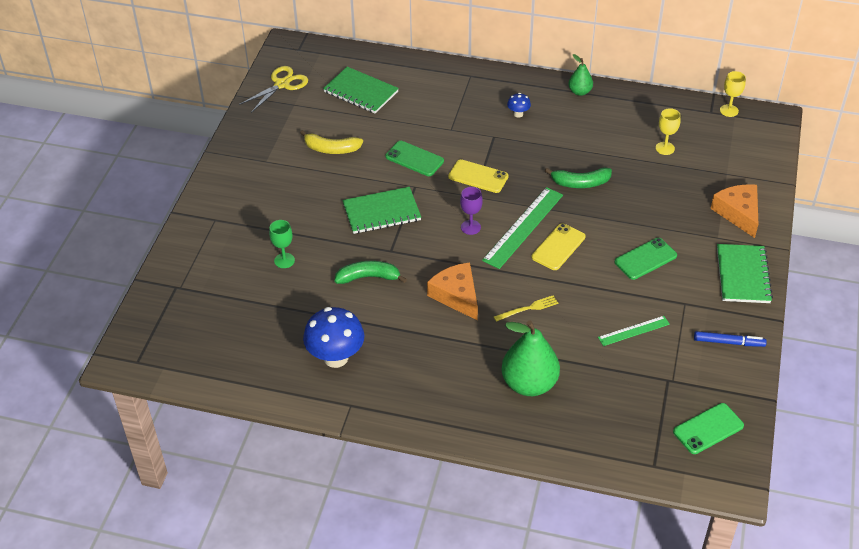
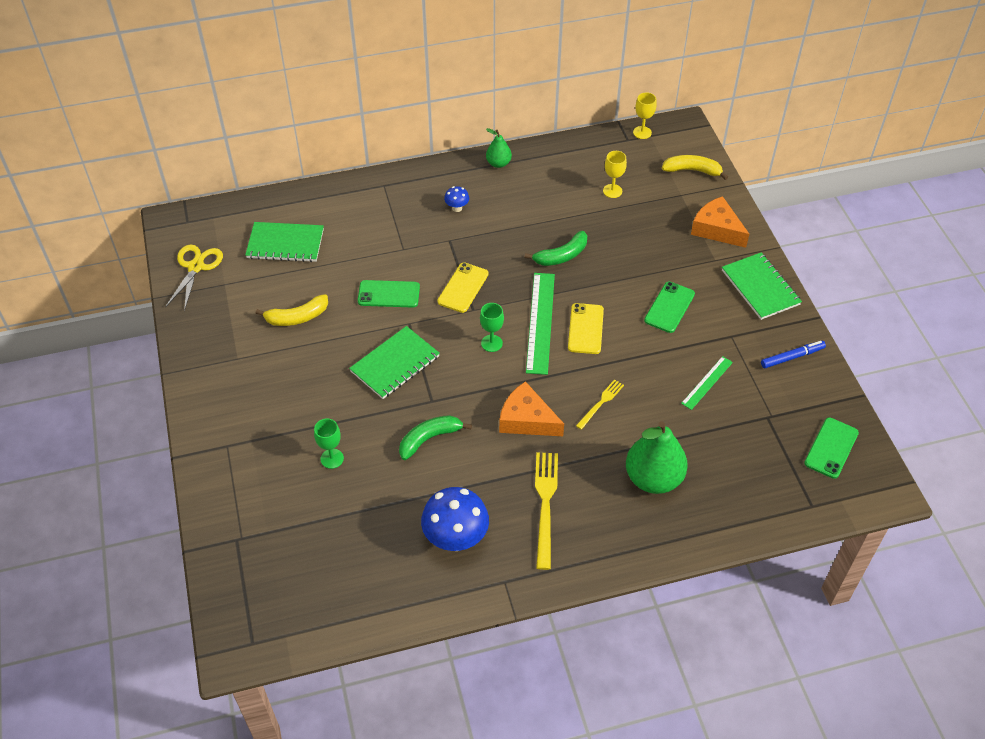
camera: 30 degrees left, 5 degrees up
(424, 364) = (545, 504): none -> yellow fork
(470, 227) = (491, 343): purple goblet -> green goblet
(478, 176) = (463, 288): yellow phone -> yellow phone turned 60 degrees counterclockwise
(752, 158) = (692, 170): none -> yellow banana

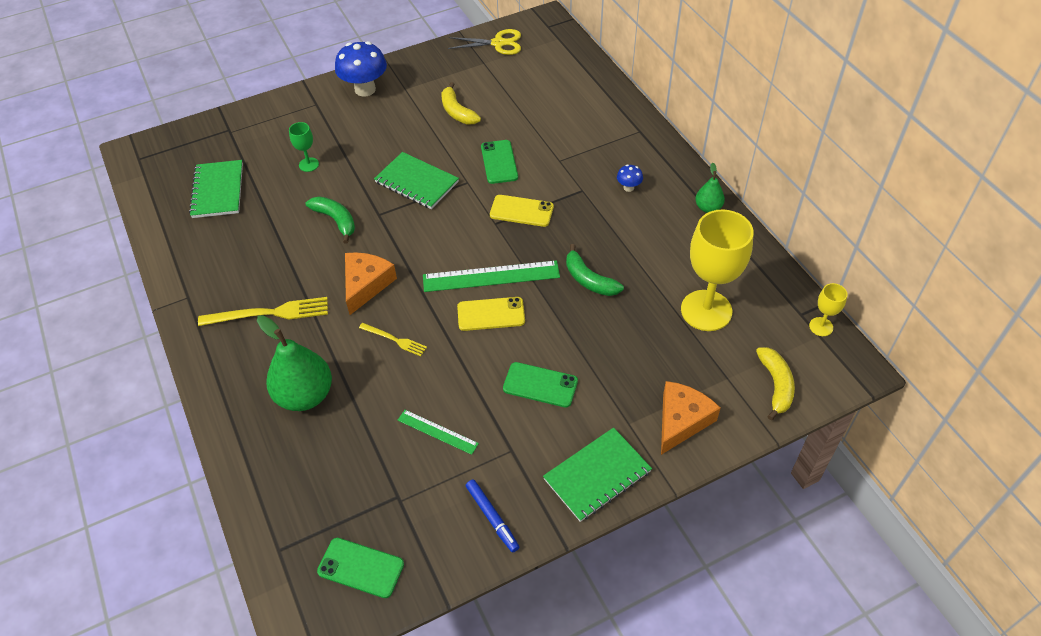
camera: 80 degrees right, 0 degrees up
(285, 244) = (541, 86): green notebook -> green notebook (218, 190)
(456, 539) = (231, 257): blue mushroom -> blue mushroom (365, 89)
(491, 343) = (455, 244): green goblet -> none
(612, 191) = (706, 310): yellow goblet -> yellow goblet, size x2.21

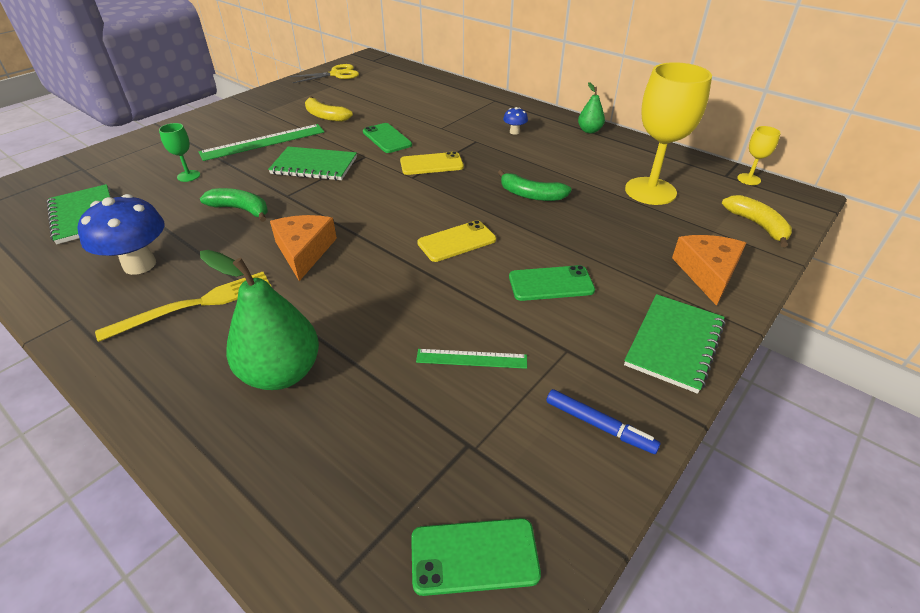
camera: 25 degrees left, 10 degrees down
(365, 89) = (225, 118): blue mushroom -> blue mushroom (139, 265)
(394, 340) = (365, 289): yellow fork -> none
(491, 276) = (435, 214): green ruler -> green ruler (263, 142)

